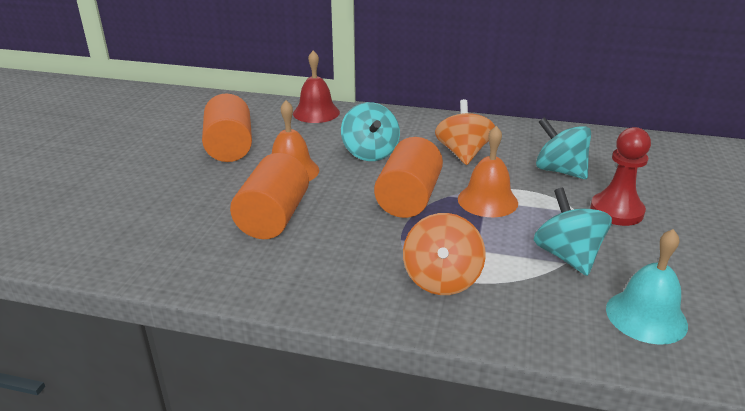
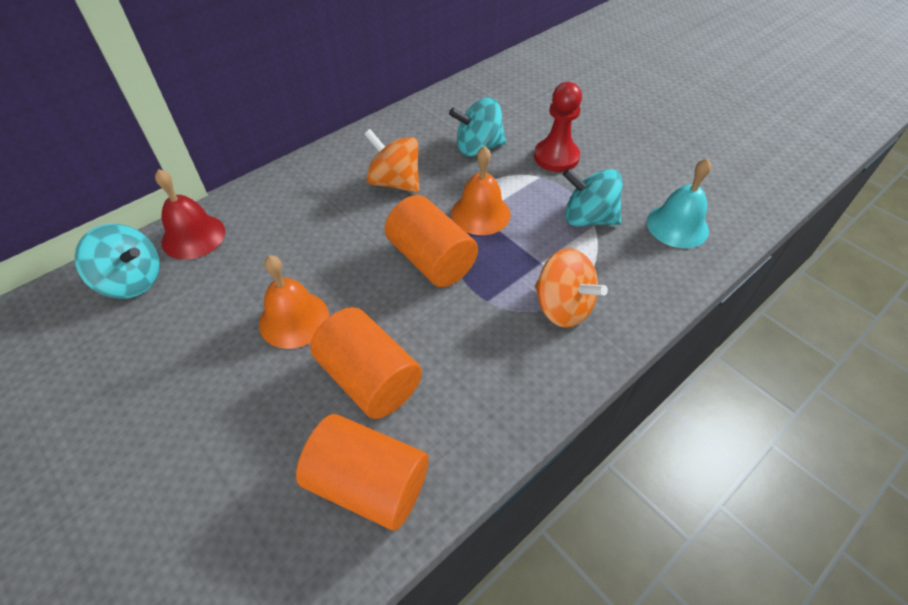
camera: 55 degrees left, 20 degrees up
(230, 147) = (180, 350): orange cylinder -> orange cylinder (368, 483)
(370, 153) = (326, 241): turquoise spinning top -> turquoise spinning top (132, 281)

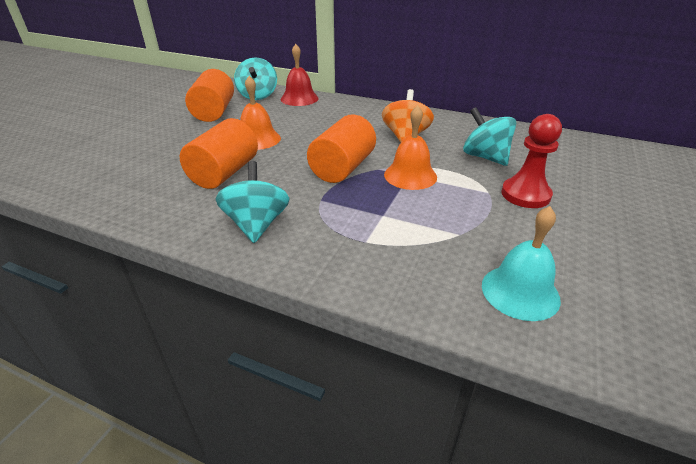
camera: 65 degrees right, 15 degrees down
(368, 483) = (146, 193): orange cylinder -> orange cylinder (214, 112)
(562, 307) = (340, 237): orange spinning top -> none
(588, 218) = (463, 229): turquoise spinning top -> turquoise spinning top (256, 224)

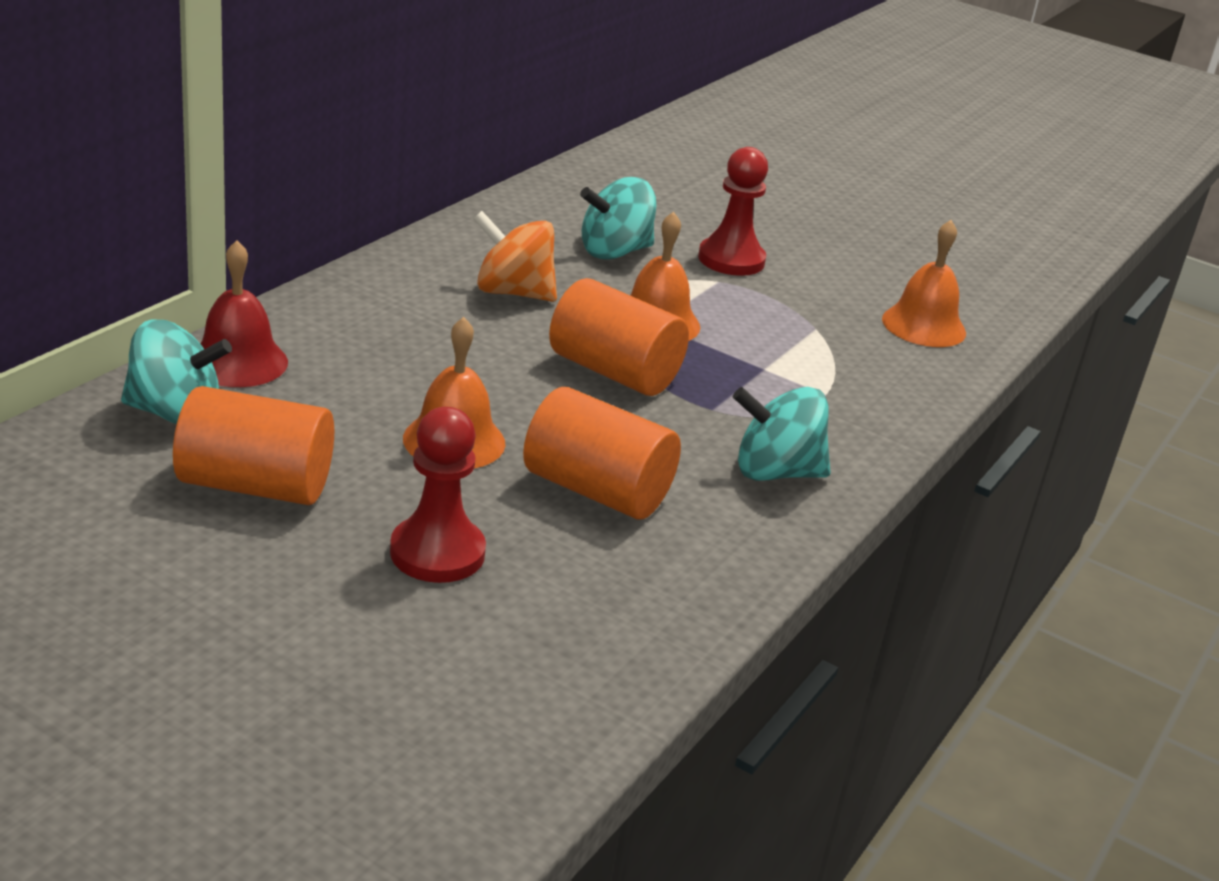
camera: 85 degrees left, 5 degrees down
(171, 145) = (437, 553): none -> red pawn
(520, 292) = (923, 326): turquoise bell -> orange bell

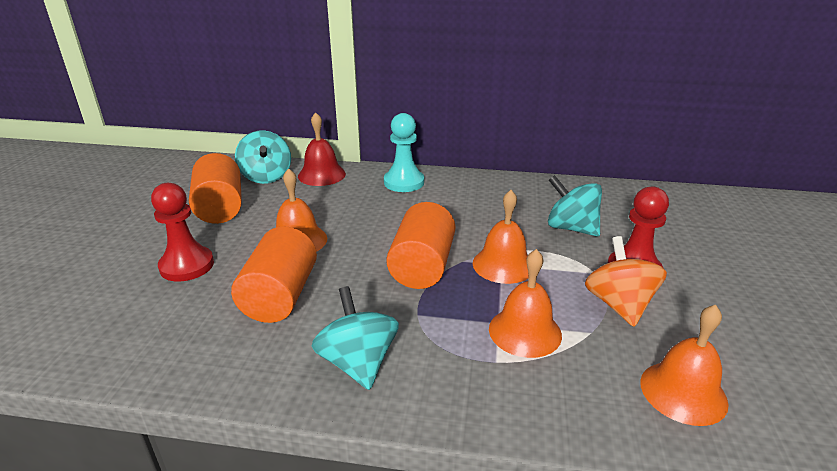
camera: 70 degrees right, 0 degrees up
(358, 306) = (404, 182): none -> turquoise pawn
(513, 292) = (473, 213): orange spinning top -> orange spinning top (619, 305)
(790, 360) = (525, 331): none -> orange bell

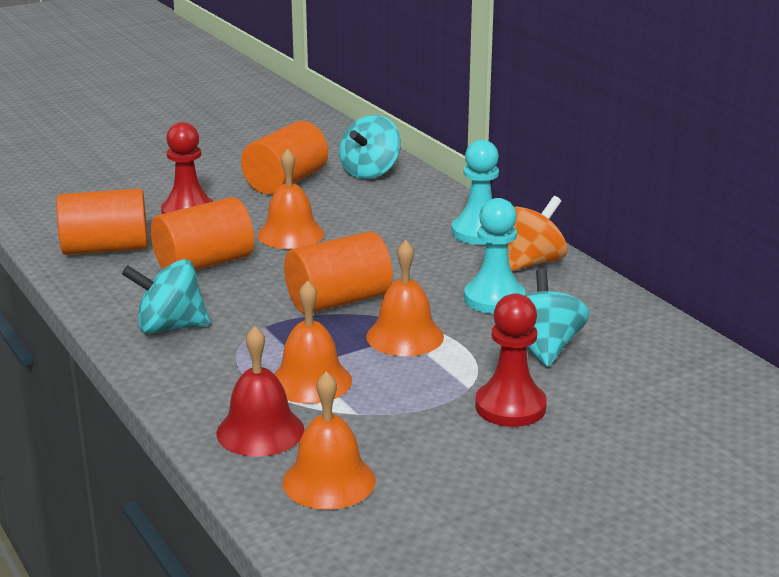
camera: 50 degrees right, 5 degrees down
(169, 334) = (106, 248): none -> orange cylinder
(321, 175) = (420, 192): red bell -> red bell (260, 431)
(358, 363) = (170, 327): turquoise spinning top -> turquoise spinning top turned 120 degrees counterclockwise
(492, 215) = (494, 299): none -> turquoise pawn
(619, 305) = (427, 415): orange spinning top -> orange spinning top (531, 263)

